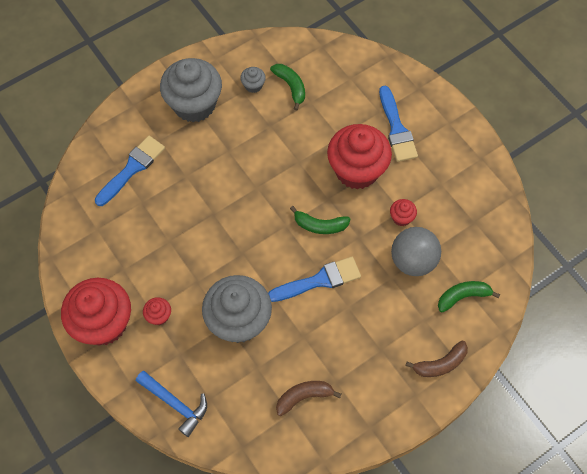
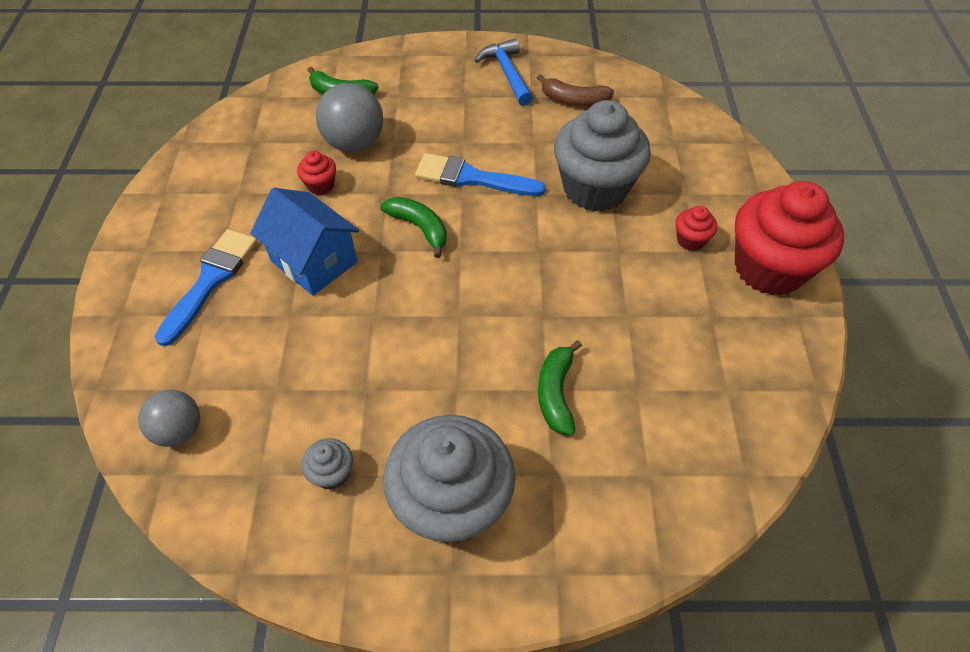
camera: 145 degrees left, 10 degrees down
(132, 168) = (624, 452): blue brush -> none
(175, 404) = (716, 155): blue hammer -> blue hammer (507, 73)
(291, 86) = (279, 432): green banana -> green banana (556, 393)
(333, 62) = (179, 430): none -> grey ball
(357, 170) = (314, 261): red cupcake -> blue house
(440, 364) = (420, 62): brown banana -> none

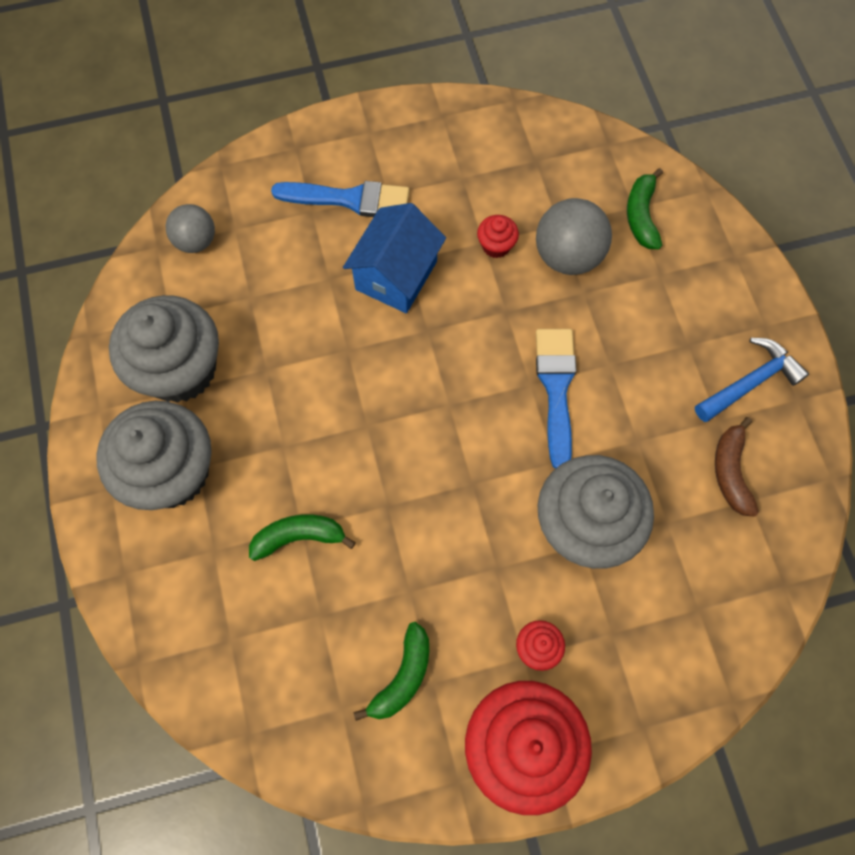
camera: 75 degrees right, 15 degrees up
(332, 473) = (180, 369): grey cupcake -> grey cupcake, size x2.39
(419, 228) = (467, 357): green banana -> green banana (402, 676)

